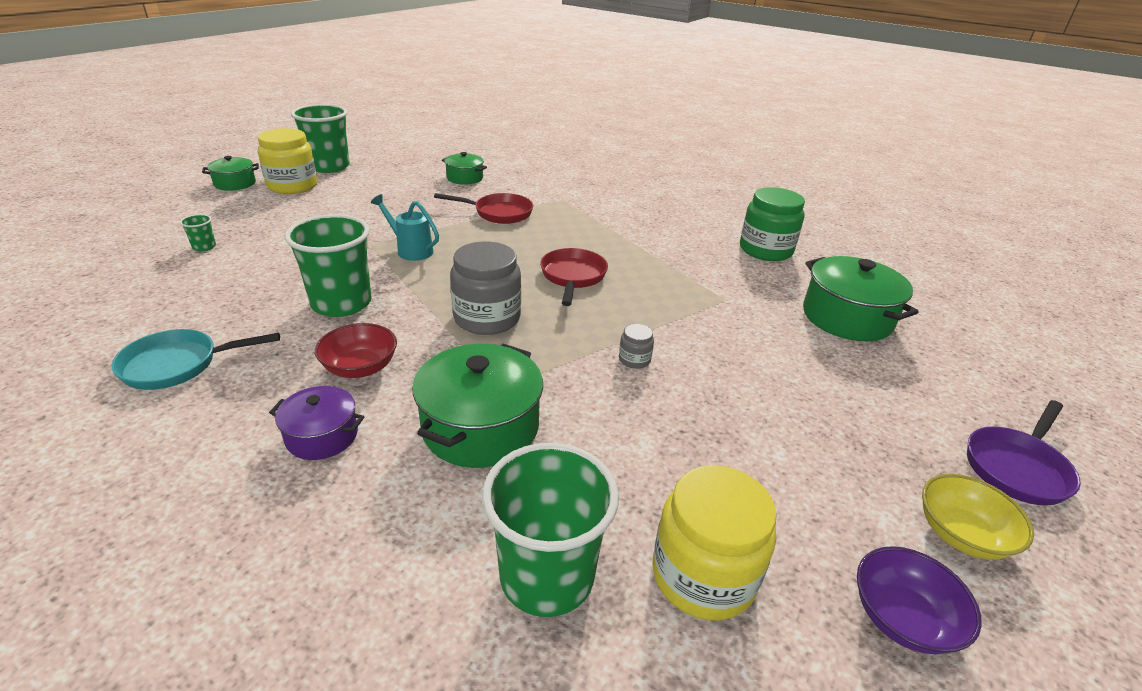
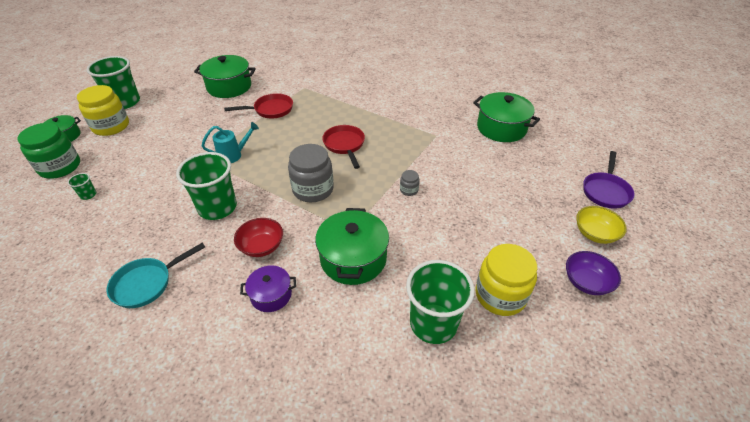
camera: 20 degrees left, 10 degrees up
(411, 250) = (233, 155): turquoise watering can -> turquoise watering can turned 150 degrees clockwise
(465, 178) = (229, 87): green pot -> green pot, size x1.74
(765, 250) = (441, 94): green jar -> green jar (60, 167)

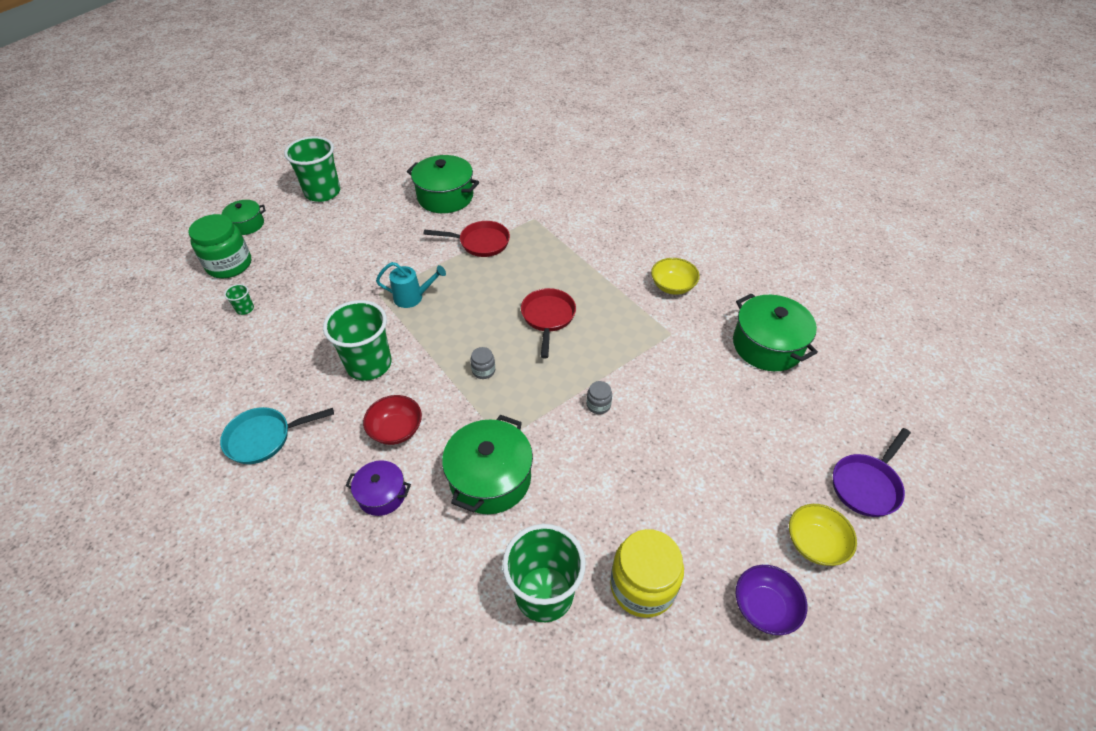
camera: 20 degrees right, 5 degrees up
(111, 126) = (297, 223): yellow jar -> none
(313, 189) = (483, 370): grey jar -> grey jar, size x0.45
(422, 108) = (672, 286): none -> yellow bowl

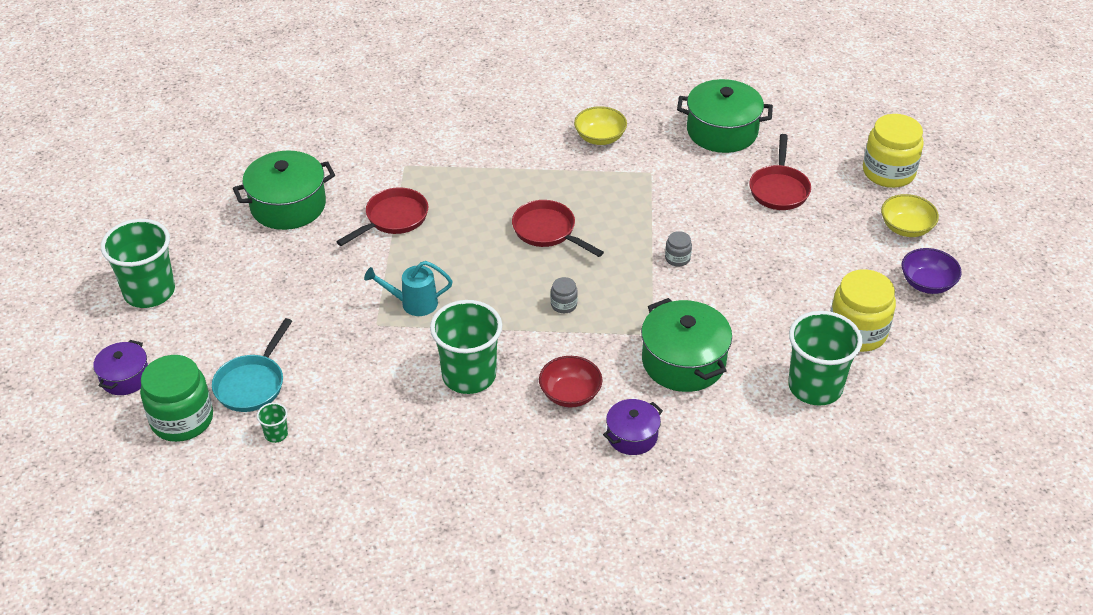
camera: 50 degrees left, 5 degrees down
(247, 224) = (125, 377): green pot -> purple pot
(264, 438) = (482, 488): turquoise pan -> turquoise pan (252, 384)
(413, 297) = (413, 303): turquoise watering can -> turquoise watering can turned 135 degrees counterclockwise
(749, 420) = (779, 189): none -> red pan
(867, 485) = (888, 172): purple pan -> yellow jar

